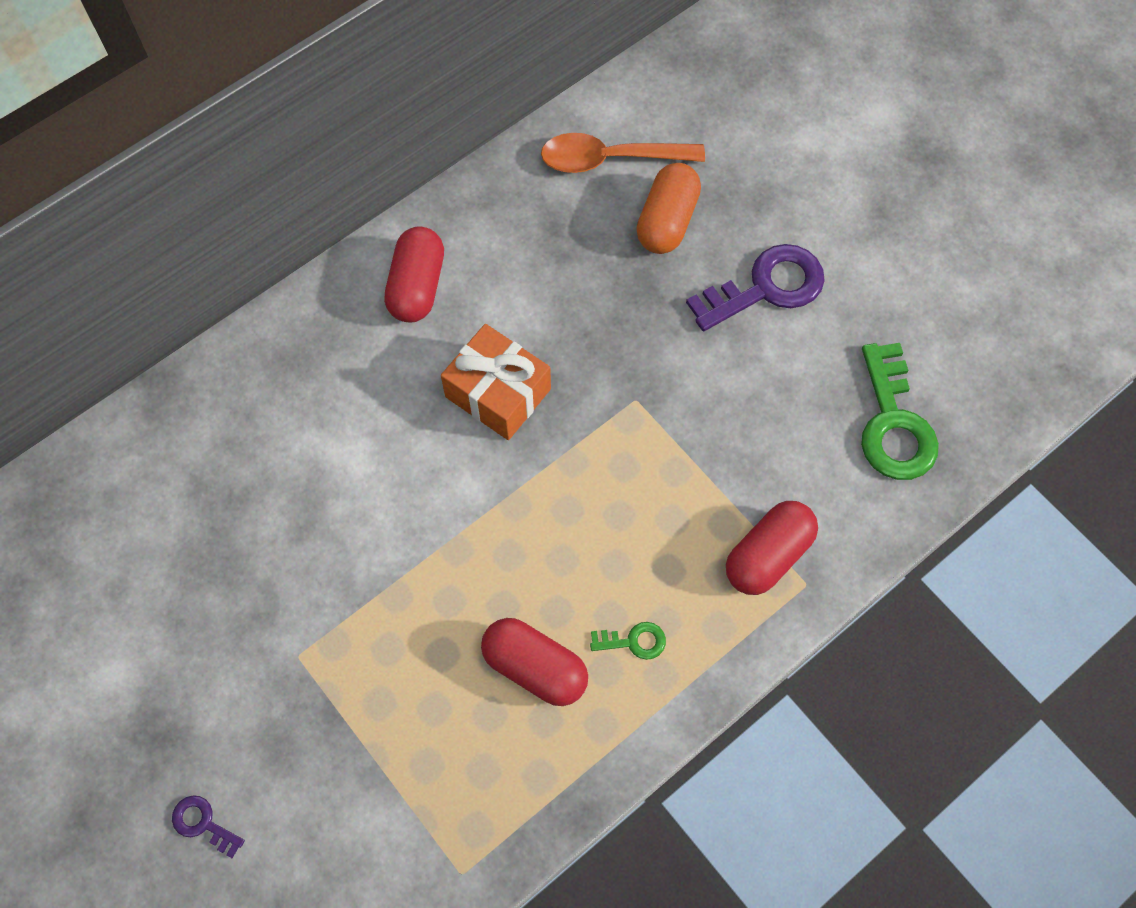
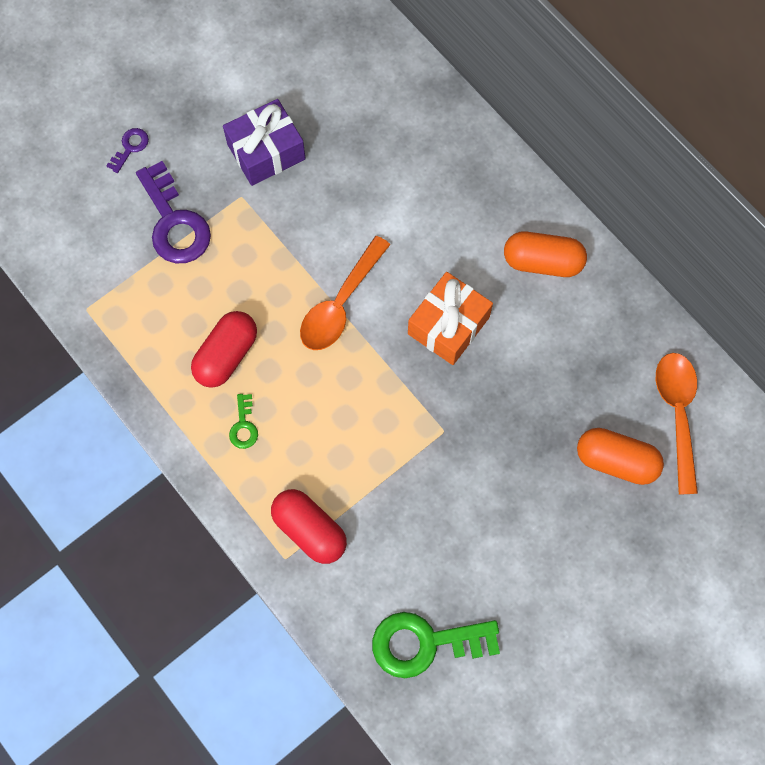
camera: 90 degrees right, 5 degrees up
(231, 623) = (266, 151): none -> purple gift
(417, 286) = (542, 262): red capsule -> orange capsule
(464, 521) = (340, 304): none -> orange spoon
(766, 287) = (553, 543): purple key -> purple key (174, 222)

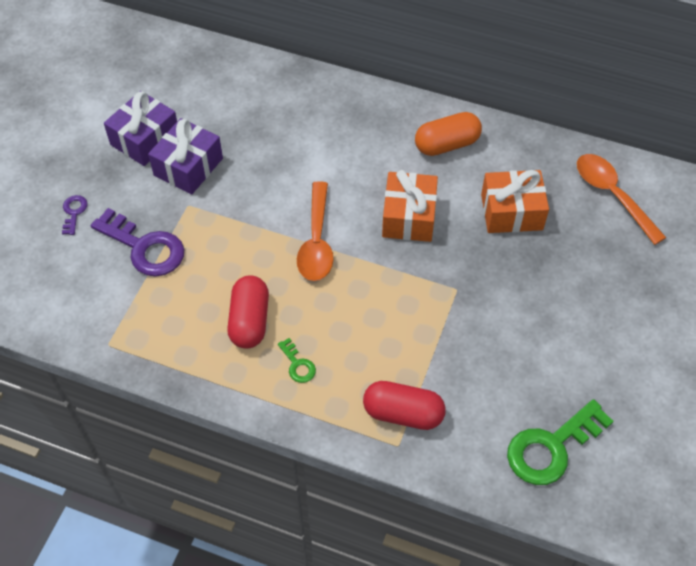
camera: 30 degrees left, 15 degrees down
(242, 97) = (145, 139): none -> purple gift
(557, 376) = (511, 212): none -> orange gift
(616, 461) = (594, 246): orange capsule -> none

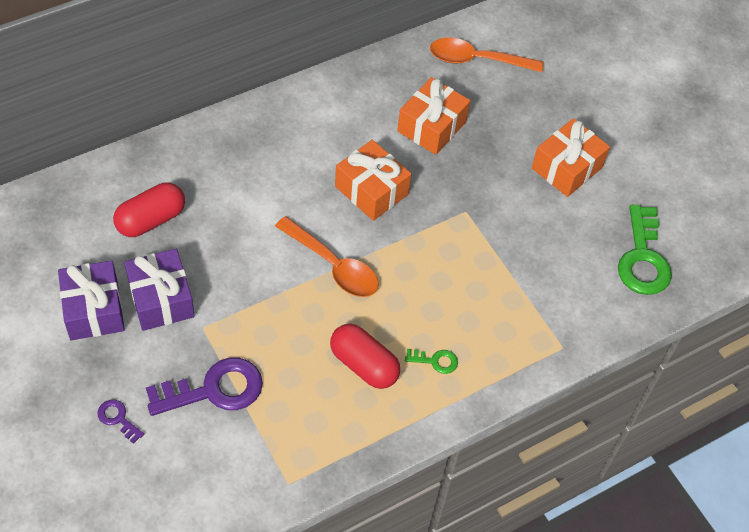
camera: 55 degrees left, 0 degrees up
(403, 413) = (539, 324): red capsule -> red capsule (151, 220)
(447, 144) = (329, 115): orange capsule -> none
(580, 329) = (567, 168): none -> orange gift

